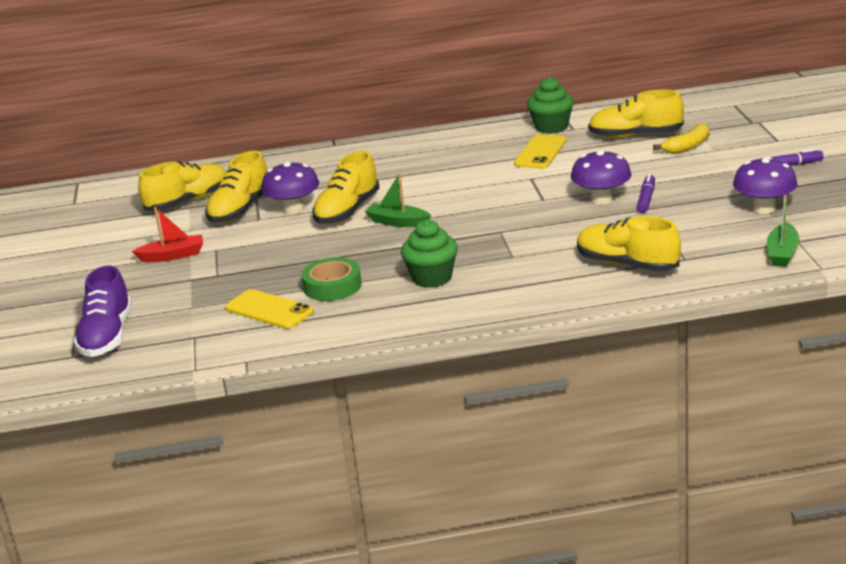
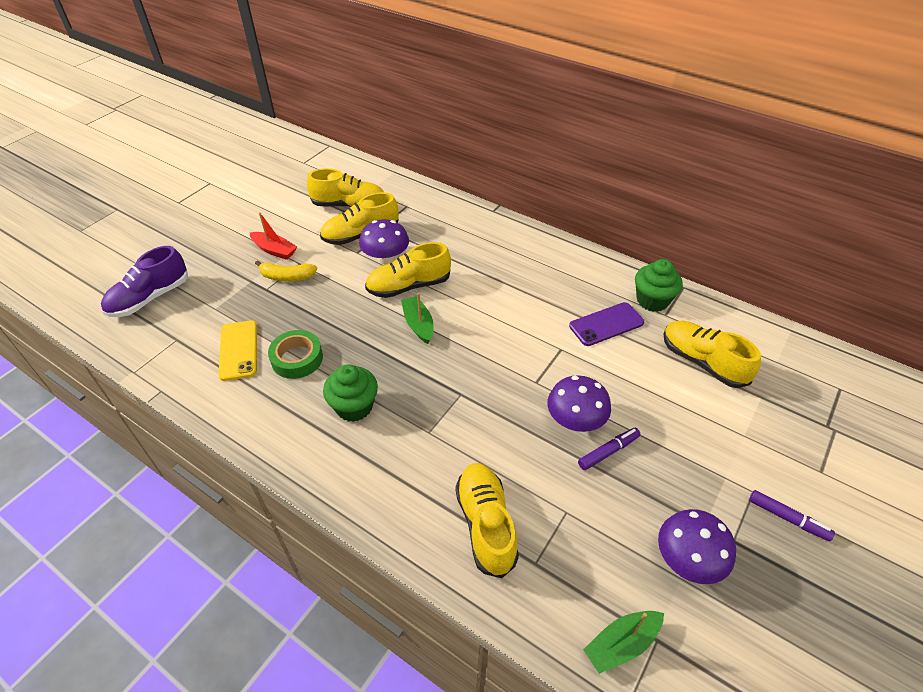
camera: 40 degrees right, 20 degrees up
(540, 152) = (606, 324): yellow phone -> purple phone
(687, 146) = (727, 412): yellow banana -> yellow banana (287, 277)

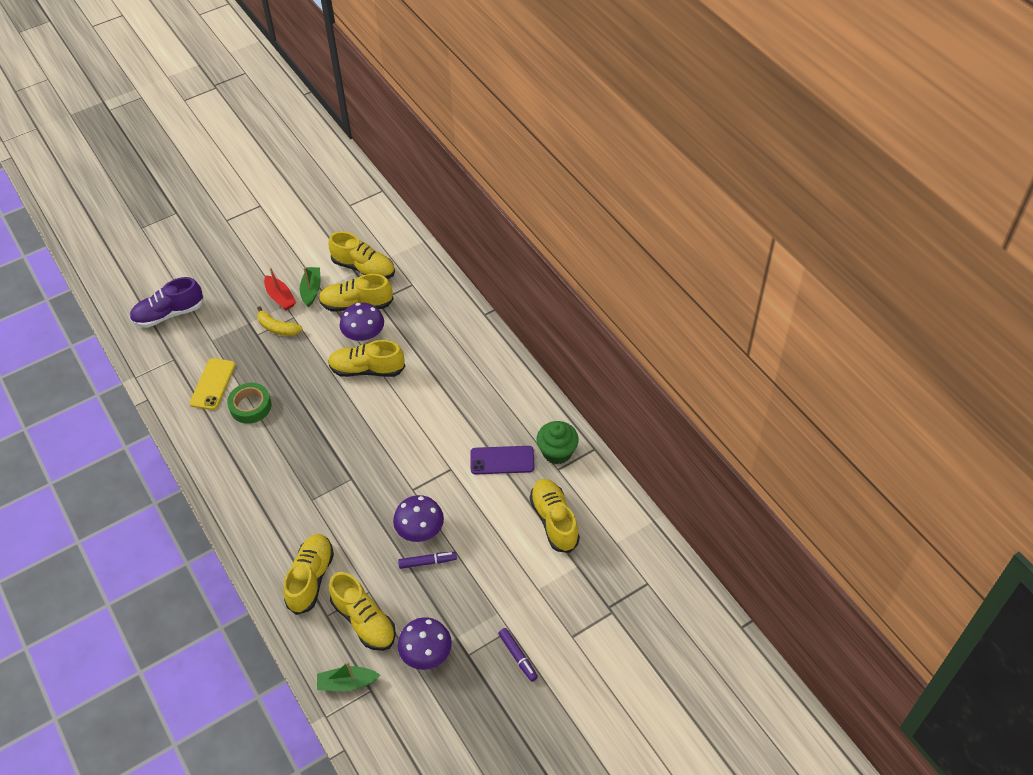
camera: 25 degrees right, 5 degrees up
(354, 406) = (271, 460): green cupcake -> none
(418, 324) = (354, 408): green boat -> green boat (311, 290)
(585, 550) = (364, 620): none -> yellow shoe

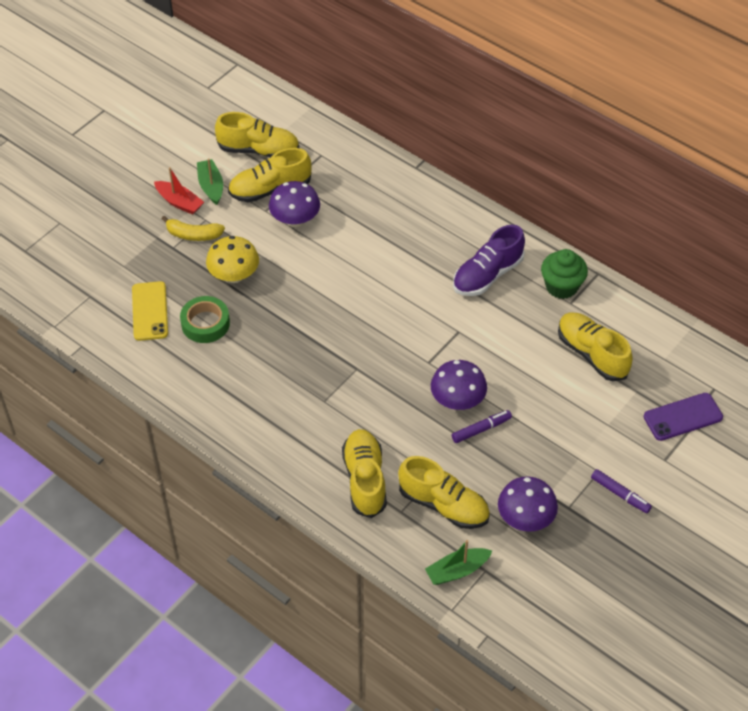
camera: 20 degrees left, 0 degrees up
(169, 314) = (58, 250): purple shoe -> purple shoe (487, 275)
(292, 371) = (234, 275): none -> yellow mushroom
(367, 369) = (317, 254): yellow shoe -> none
(502, 460) = (508, 309): purple phone -> purple phone (683, 417)

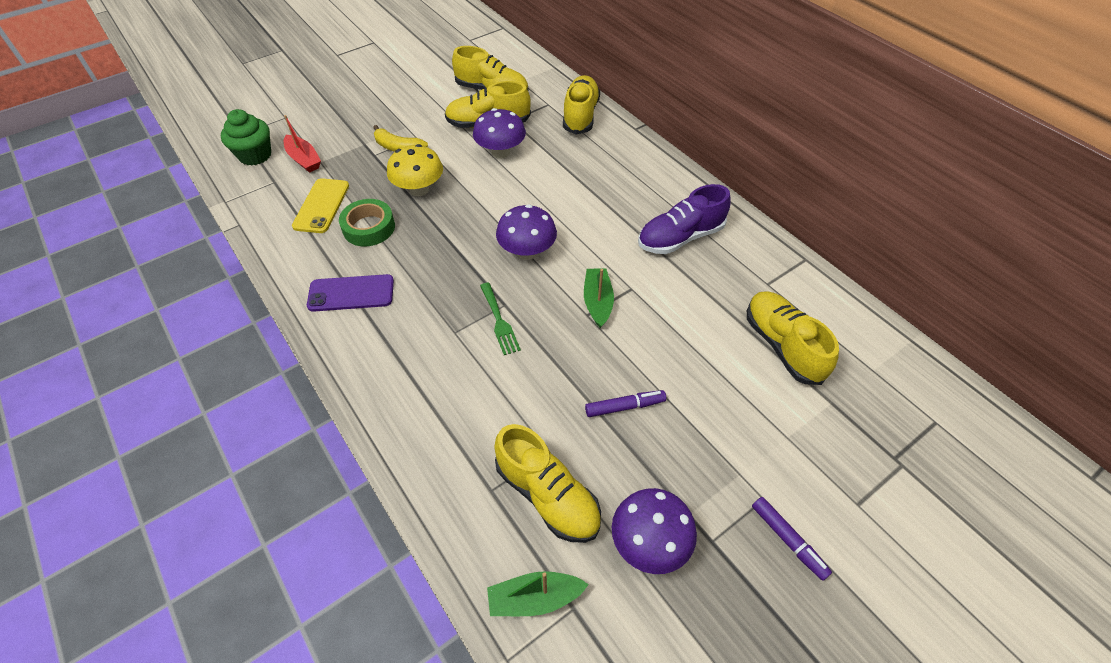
camera: 15 degrees right, 0 degrees up
(179, 202) = (400, 119): red boat -> red boat (304, 159)
(211, 186) = (435, 112): green boat -> green boat (597, 302)
(358, 384) = (499, 321): none -> green fork
(365, 480) = (463, 437): yellow shoe -> yellow shoe (580, 115)
(457, 400) = (606, 365): purple mushroom -> purple mushroom (527, 252)
(561, 286) = (761, 264): green cupcake -> green cupcake (255, 155)
(683, 417) = (890, 450): purple phone -> purple phone (351, 293)

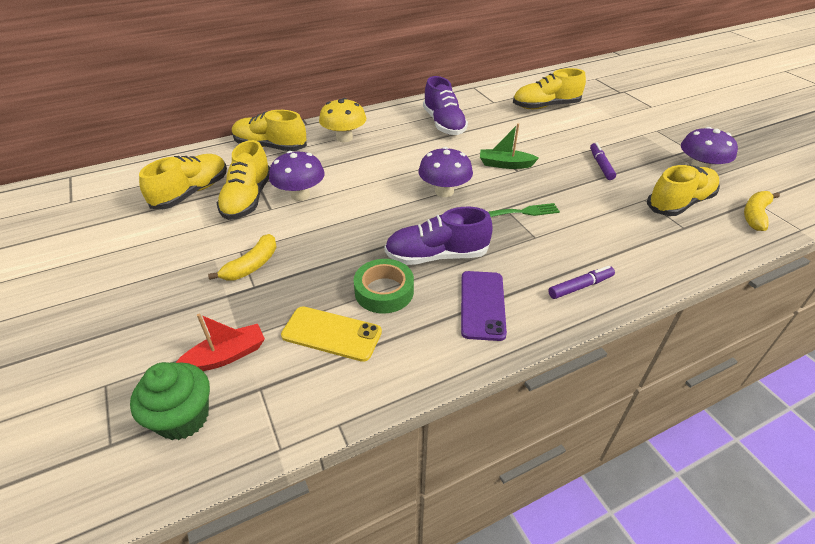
camera: 80 degrees left, 10 degrees down
(418, 256) = (436, 256): none -> purple shoe
(419, 189) = (334, 251): yellow mushroom -> yellow mushroom (344, 138)
(534, 598) = (755, 215): green boat -> yellow banana
(788, 540) = (680, 128): purple marker -> purple marker (580, 286)

